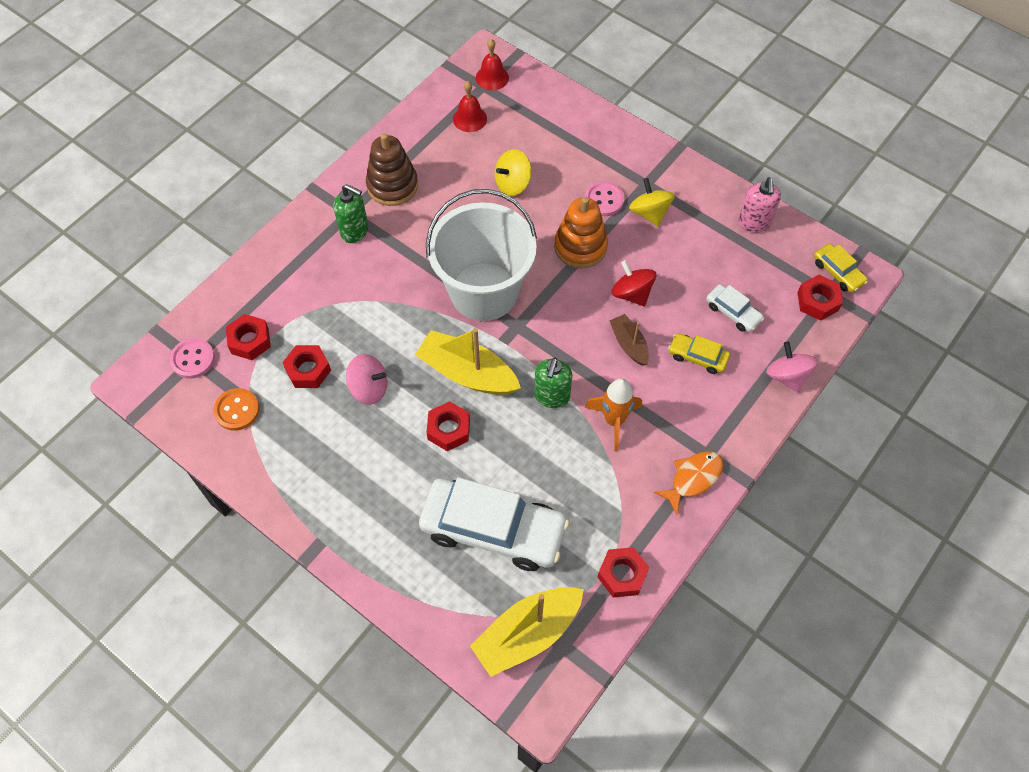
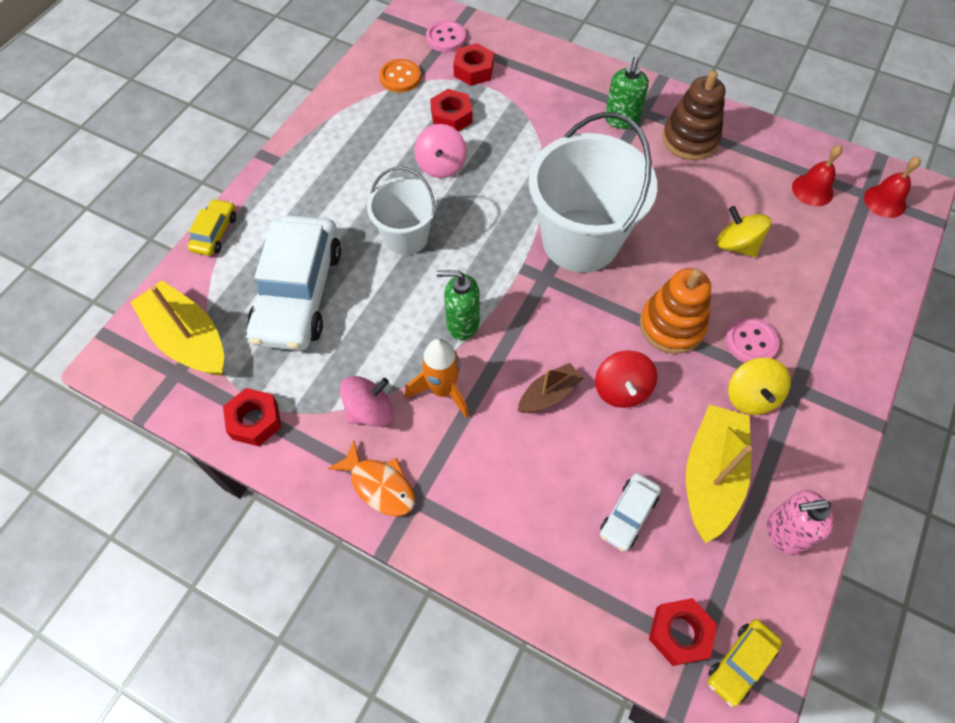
camera: 80 degrees right, 0 degrees up
(449, 429) = (406, 237): red nut -> white bucket
(467, 373) = (475, 242): yellow boat -> yellow boat (711, 476)
(631, 293) = (621, 389): red spinning top -> red spinning top turned 135 degrees clockwise
(649, 213) = (751, 396): yellow spinning top -> yellow spinning top turned 120 degrees clockwise
(697, 357) = (549, 476): yellow car -> yellow car (215, 233)
(787, 376) = (546, 594): pink spinning top -> pink spinning top (370, 411)

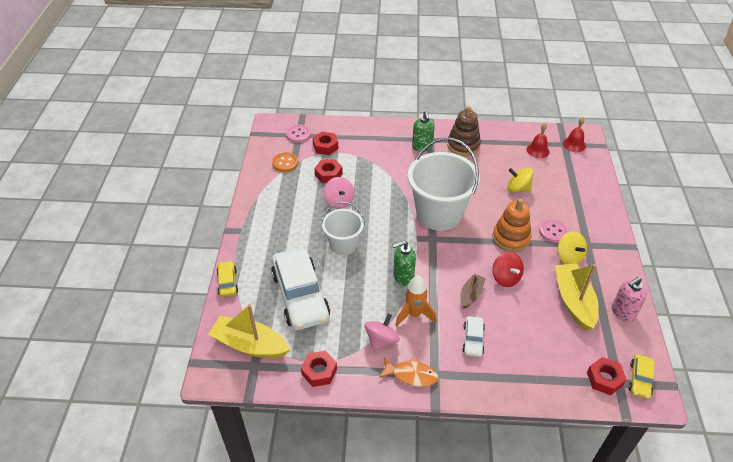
camera: 25 degrees left, 15 degrees down
(628, 514) = (546, 335): white car -> white car (473, 340)

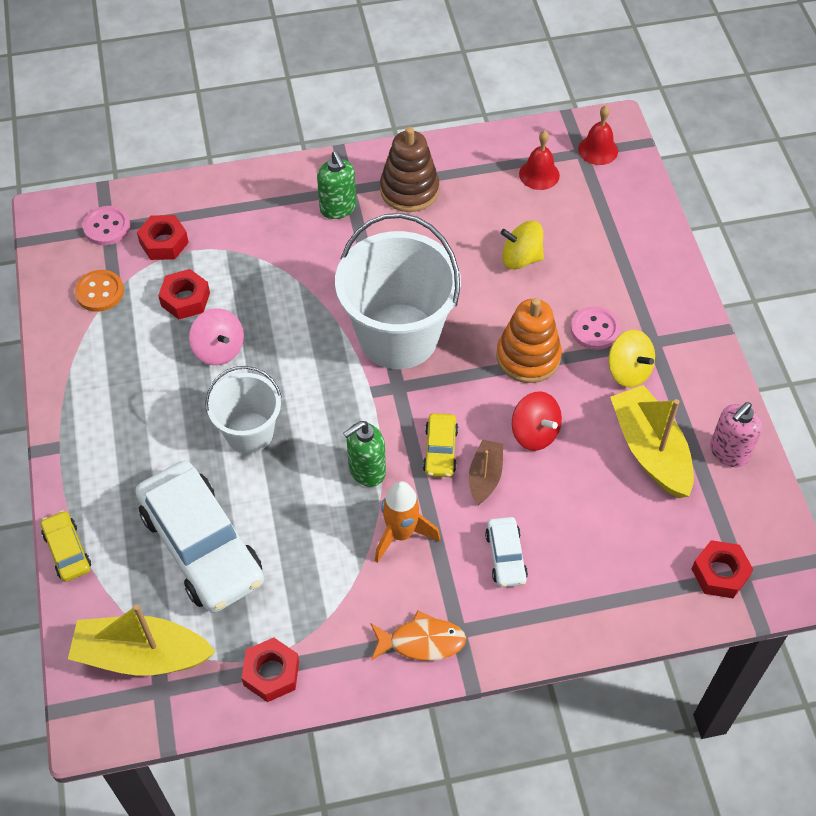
camera: 15 degrees left, 10 degrees up
(381, 340) = (359, 593): pink spinning top -> none
(640, 379) = (772, 561): yellow car -> yellow car (440, 450)

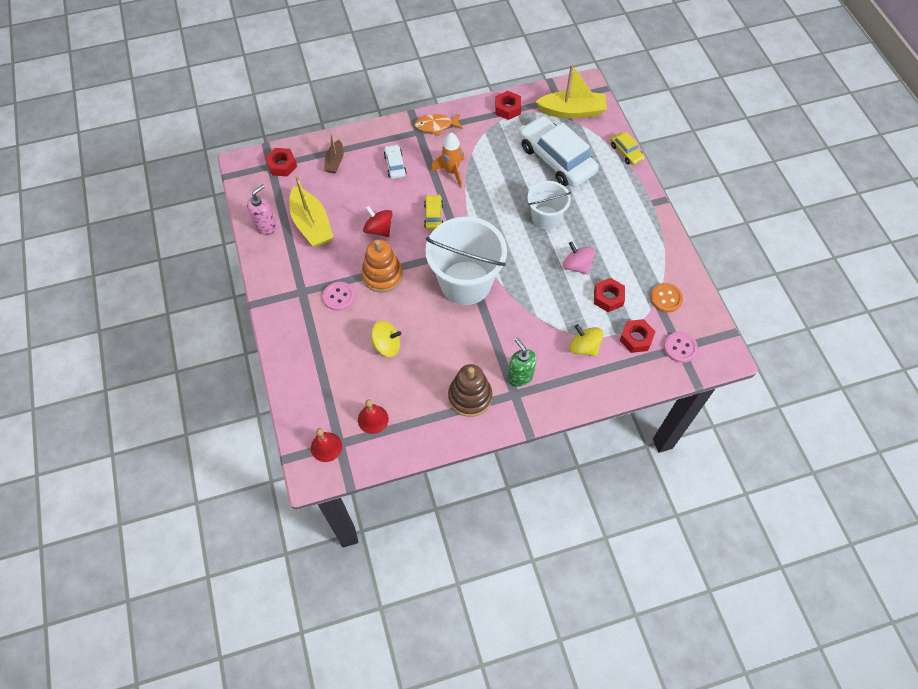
camera: 175 degrees right, 5 degrees up
(366, 471) = (474, 202): green soap dispenser -> none
(485, 476) = (407, 204): brown boat -> brown boat (335, 161)
(628, 371) = (320, 271): yellow spinning top -> yellow spinning top (584, 347)

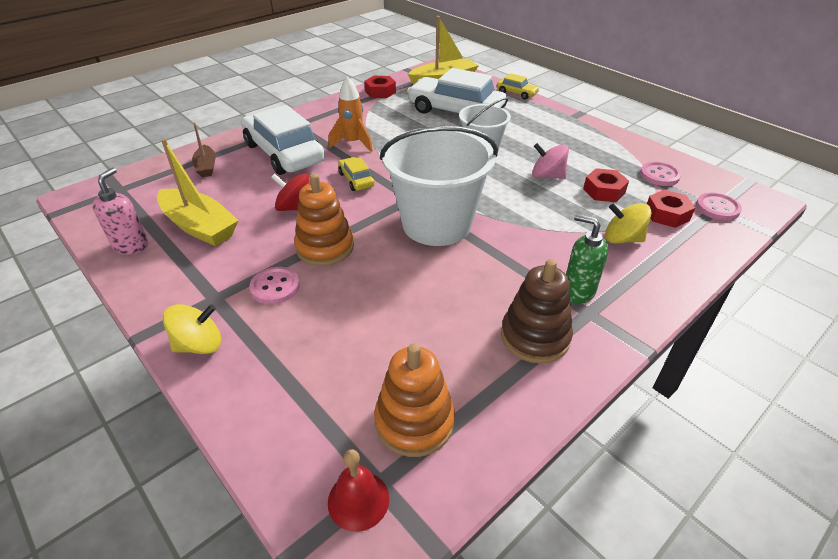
camera: 25 degrees left, 20 degrees down
(282, 165) = (135, 185): red nut -> none
(373, 419) = (414, 421): red bell -> orange stacking toy
(387, 345) = (377, 318): yellow spinning top -> yellow spinning top (199, 345)
(395, 165) = (284, 153): white car -> white car, size x2.20
(436, 126) = (313, 117): orange fish -> none
(666, 298) = (659, 175): orange button -> pink button

